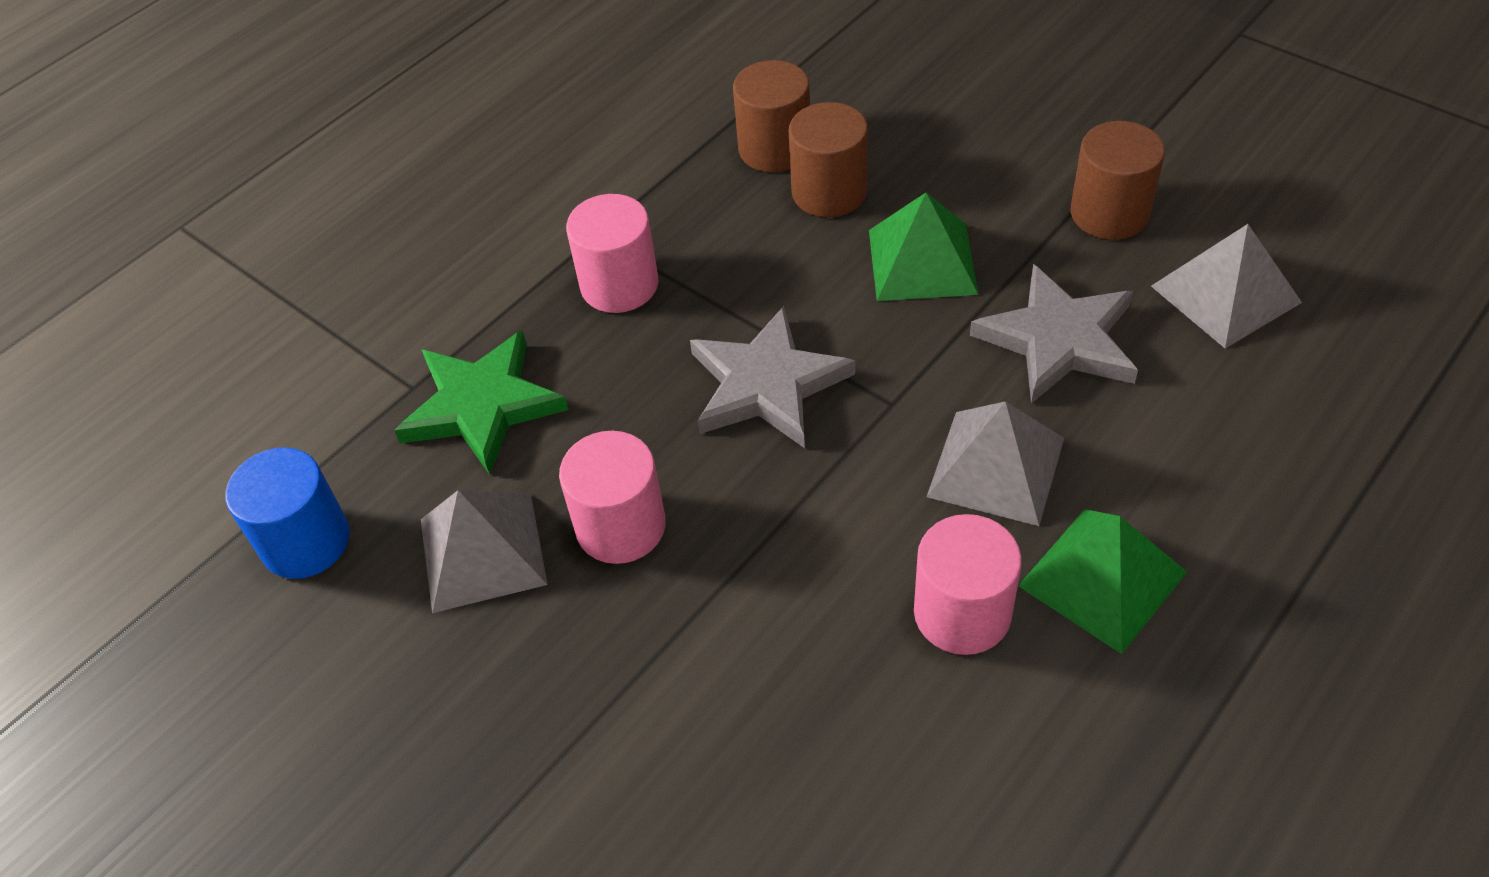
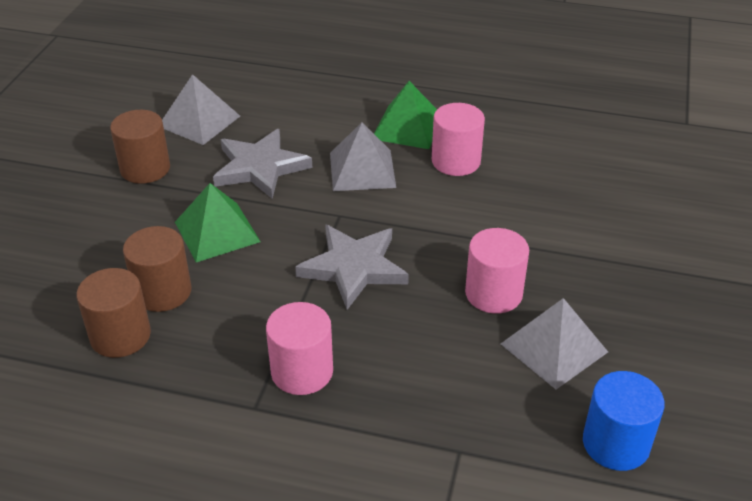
camera: 120 degrees left, 10 degrees down
(482, 405) = (451, 401): green star -> none

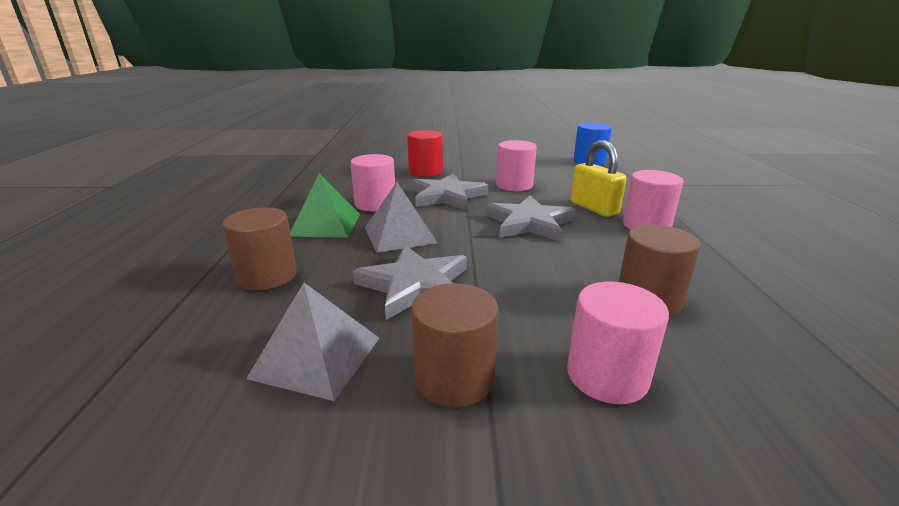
camera: 105 degrees left, 15 degrees down
(103, 230) = (607, 375): none -> pink cylinder
(120, 336) = (727, 308): brown cylinder -> brown cylinder (267, 276)
(217, 232) = (538, 288): green pyramid -> none
(376, 345) = (594, 208): none -> yellow padlock
(466, 220) = (447, 196): none -> grey star
(553, 347) = (543, 172): grey pyramid -> none
(580, 217) = (425, 171): none -> red cylinder

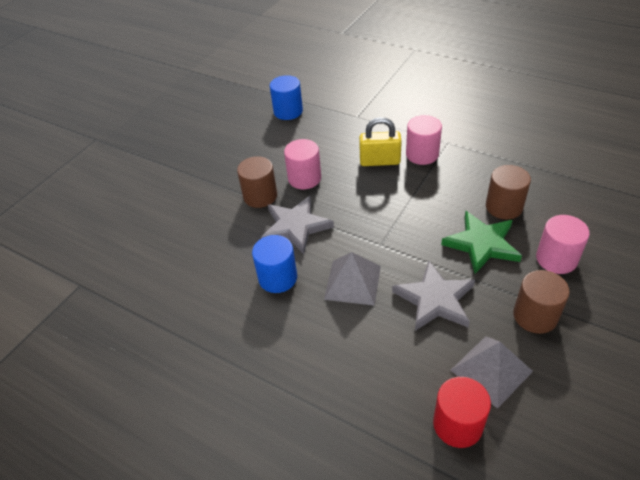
camera: 55 degrees left, 20 degrees up
(267, 276) = (373, 380): brown cylinder -> brown cylinder (260, 196)
(326, 224) = (299, 323): green pyramid -> none
(375, 204) = (277, 278): pink cylinder -> blue cylinder
(425, 171) = (222, 217): red cylinder -> red cylinder (457, 424)
(529, 223) = (381, 205): grey star -> none
(550, 297) = (482, 244): none -> green star

